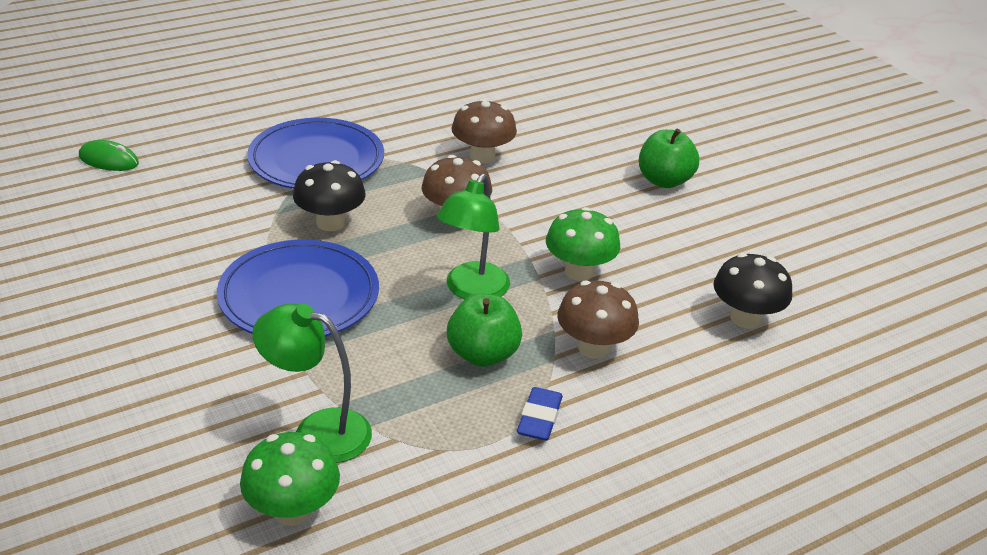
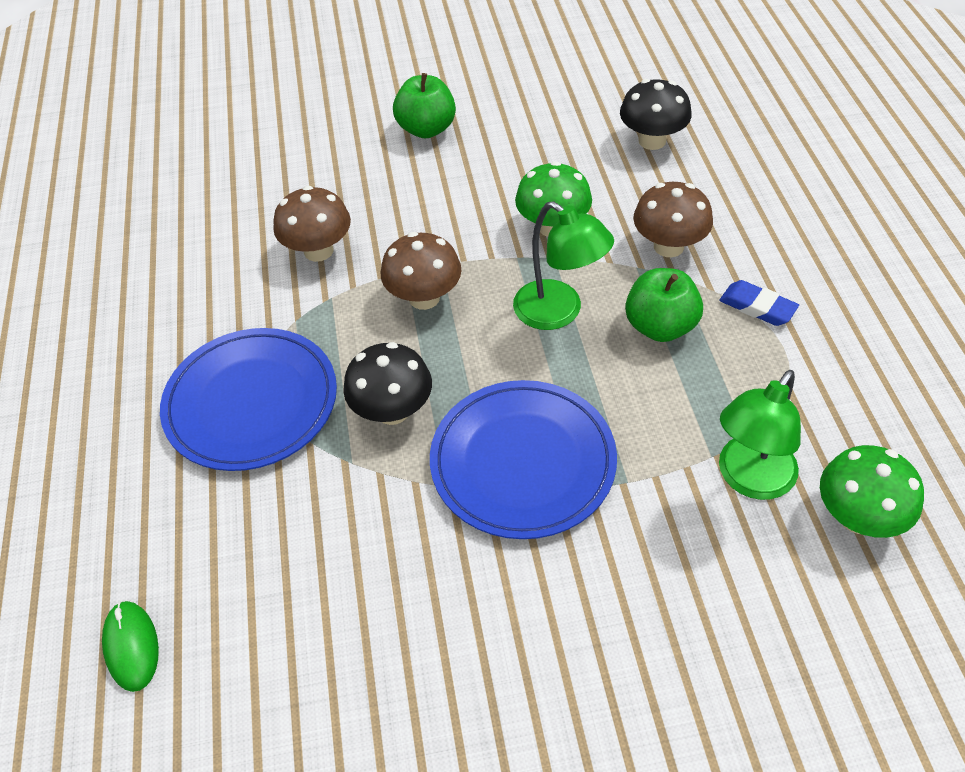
camera: 65 degrees left, 15 degrees up
(108, 160) = (131, 646): green mouse -> green mouse turned 60 degrees counterclockwise

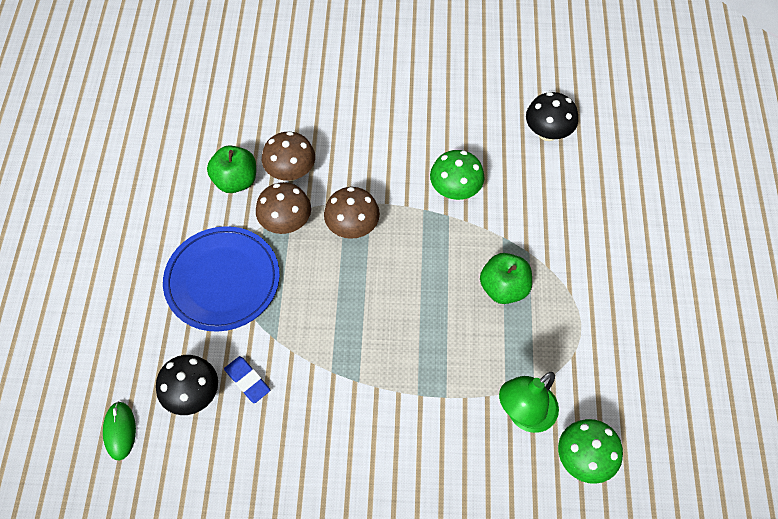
camera: 10 degrees right, 10 degrees up
(392, 410) = (311, 309): black mushroom -> black mushroom (193, 394)
(426, 129) = (390, 85): green apple -> green apple (236, 181)
(523, 462) = (384, 366): blue plate -> none
(559, 312) = (439, 261): green lamp -> none
(668, 246) = (530, 225): brown mushroom -> brown mushroom (286, 223)
(757, 307) = (574, 289): blue eraser -> blue eraser (247, 381)

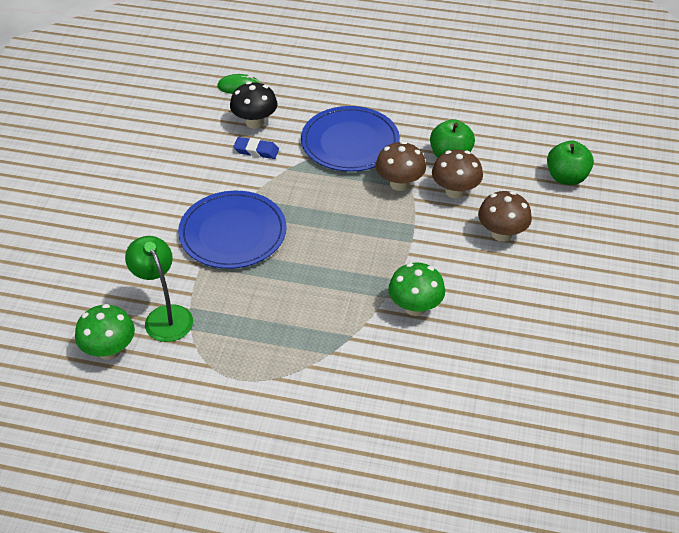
camera: 100 degrees right, 15 degrees down
(247, 381) = (256, 151): blue eraser -> blue eraser turned 45 degrees clockwise
(352, 227) = (386, 226): brown mushroom -> brown mushroom (501, 234)
(390, 375) = (233, 233): none -> blue plate
(503, 288) = (294, 325): green apple -> green apple (566, 177)
(547, 132) = (481, 403): black mushroom -> none

